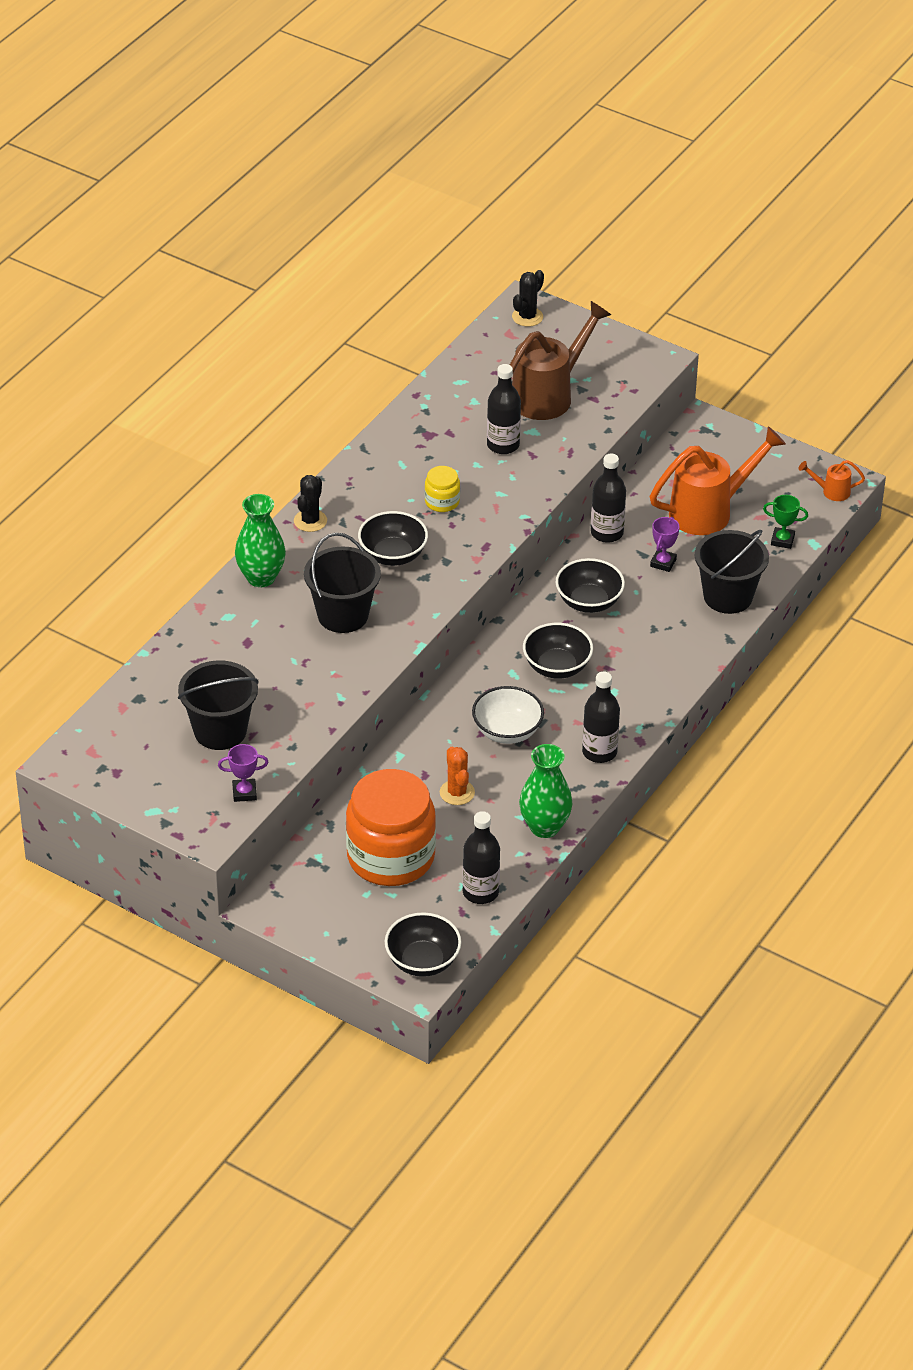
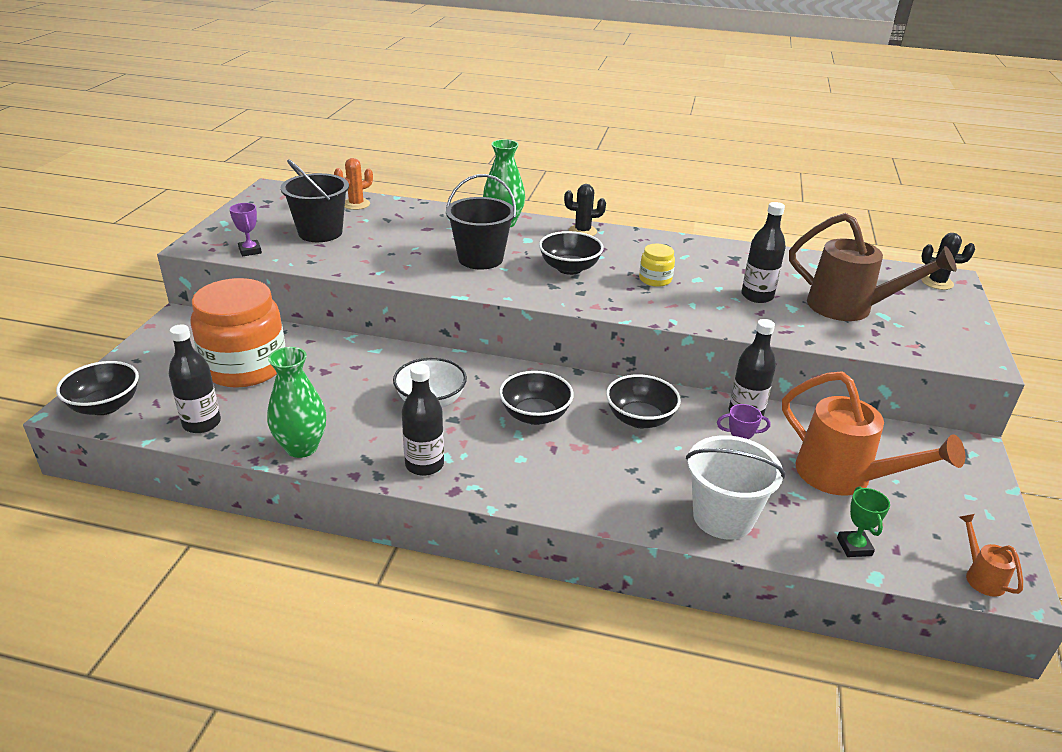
camera: 70 degrees right, 10 degrees down
(457, 793) = (337, 387): orange cactus -> orange cactus (356, 204)
(728, 596) = (723, 517): black bucket -> white bucket

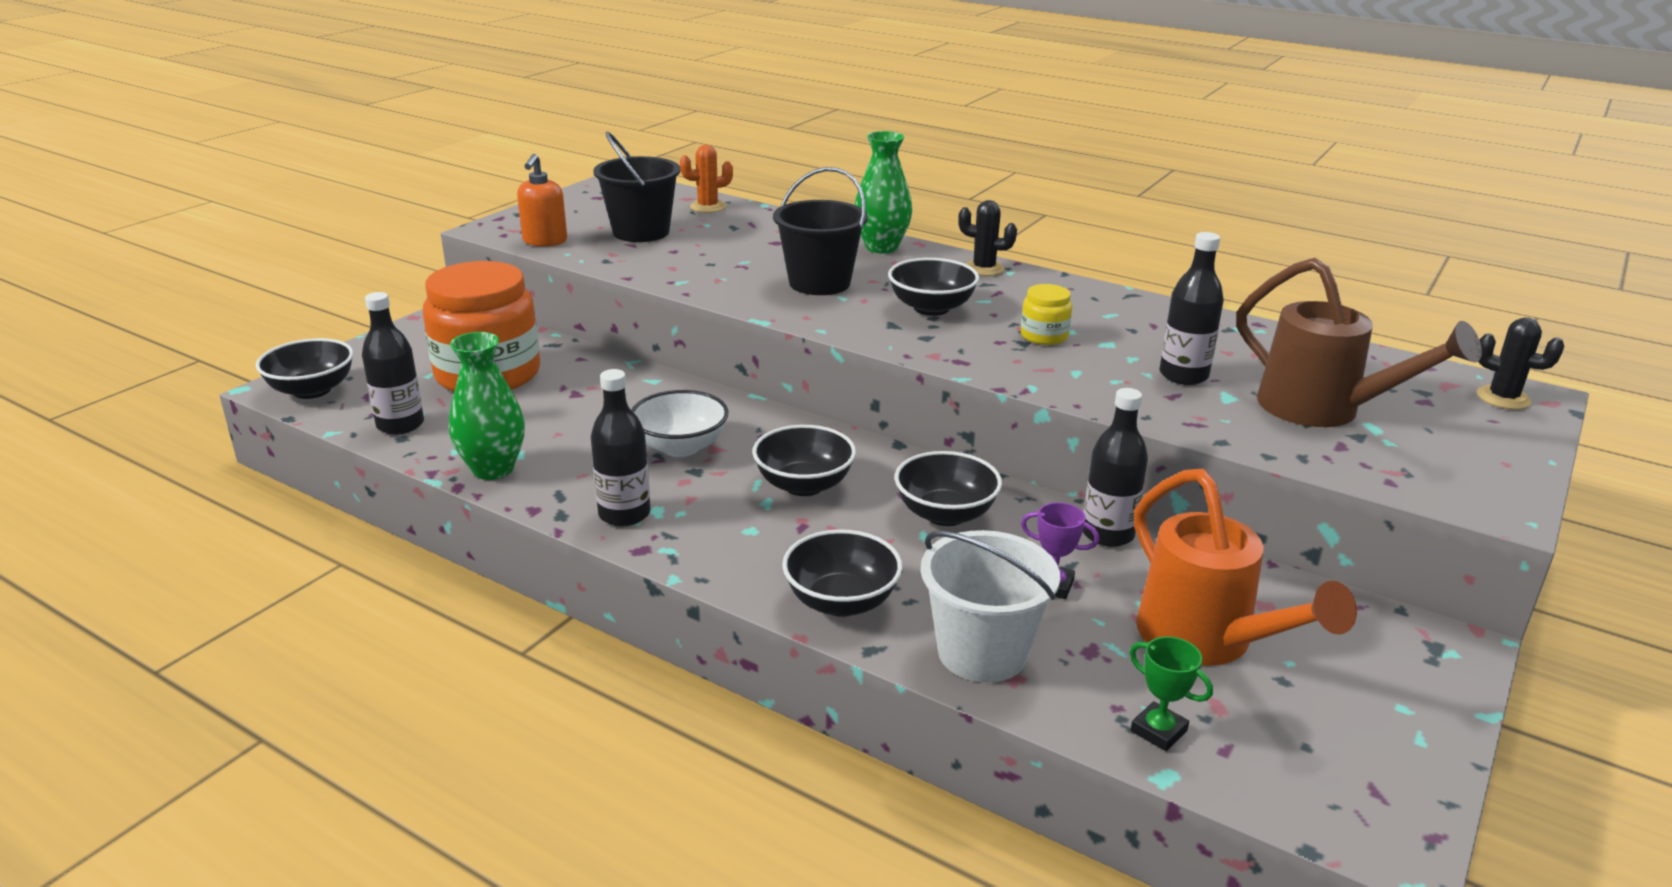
camera: 20 degrees right, 5 degrees down
(250, 251) = (545, 241): purple trophy -> orange soap dispenser
(614, 500) = (841, 602): none -> black bowl
(854, 547) = (1158, 731): green trophy -> green trophy turned 60 degrees counterclockwise
(981, 576) = (1344, 816): orange watering can -> none

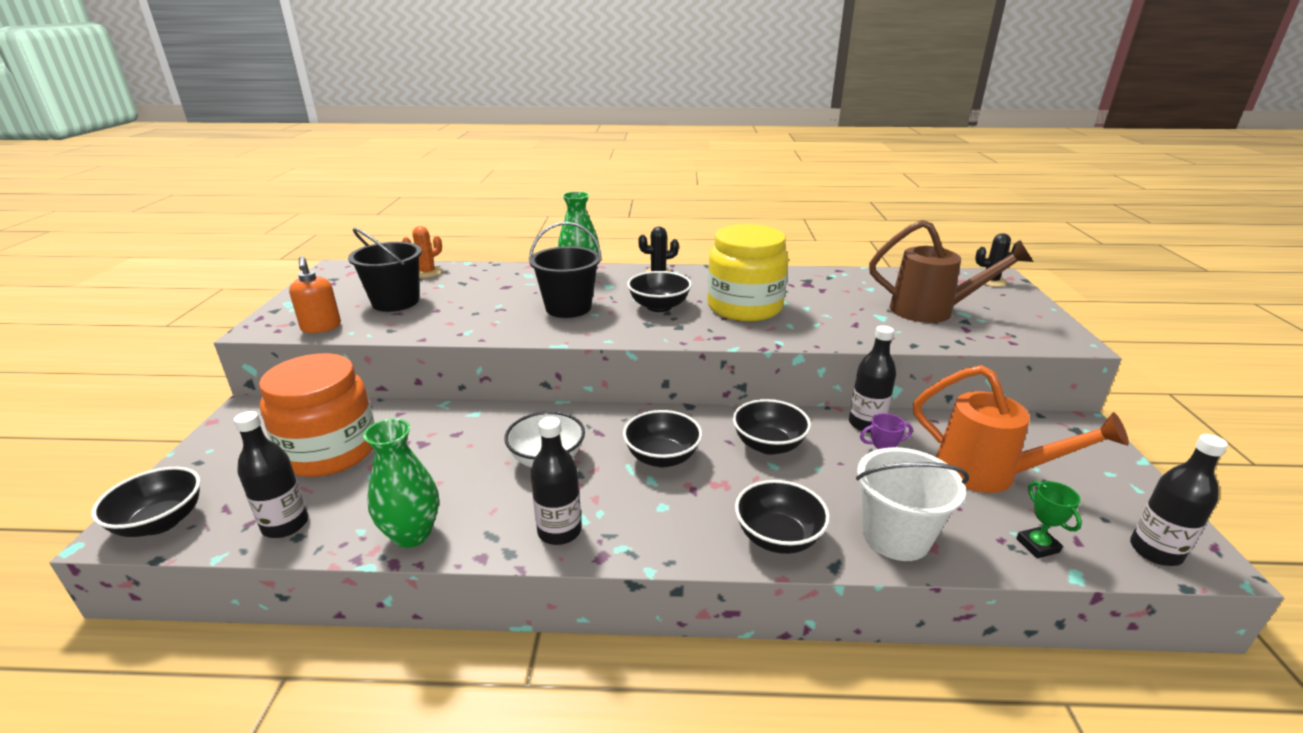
camera: 30 degrees left, 0 degrees up
(1044, 336) = (744, 307): yellow jar -> yellow jar, size x2.33
(1158, 731) = (1037, 545): green trophy -> green trophy turned 60 degrees clockwise
(1183, 375) = (844, 310): black bottle -> black bottle (1155, 551)

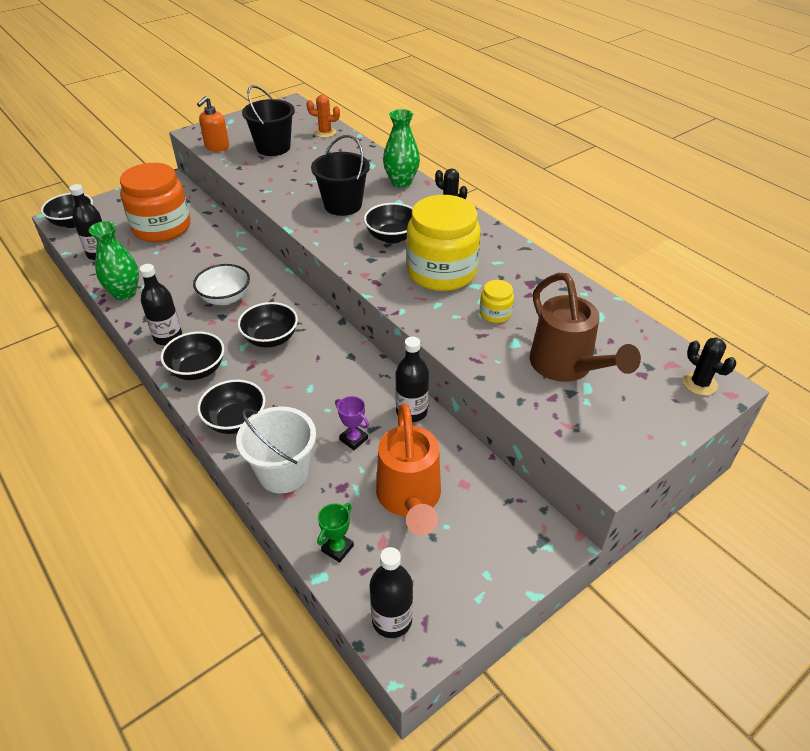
camera: 50 degrees right, 15 degrees up
(768, 445) = (331, 376): black bowl -> black bowl (197, 370)
(832, 309) = (495, 313): none -> yellow jar

